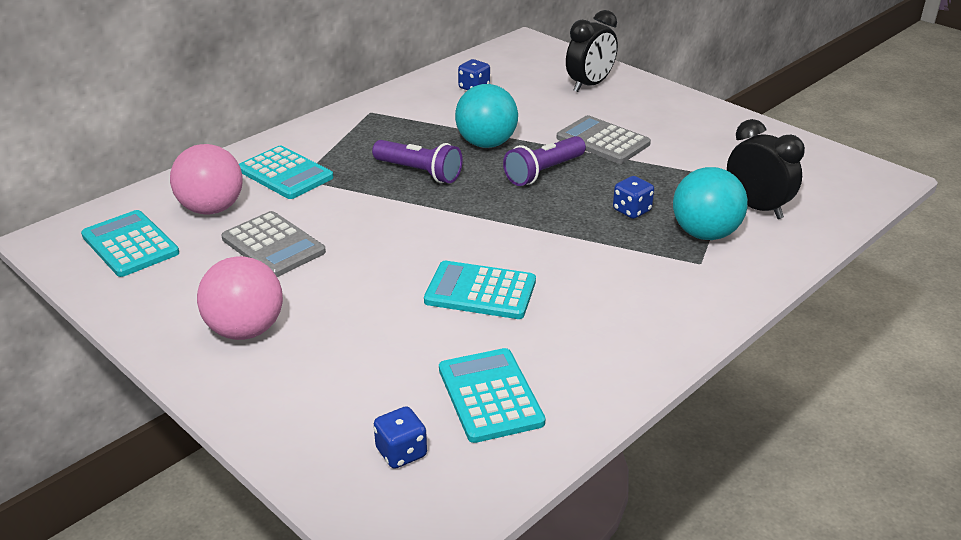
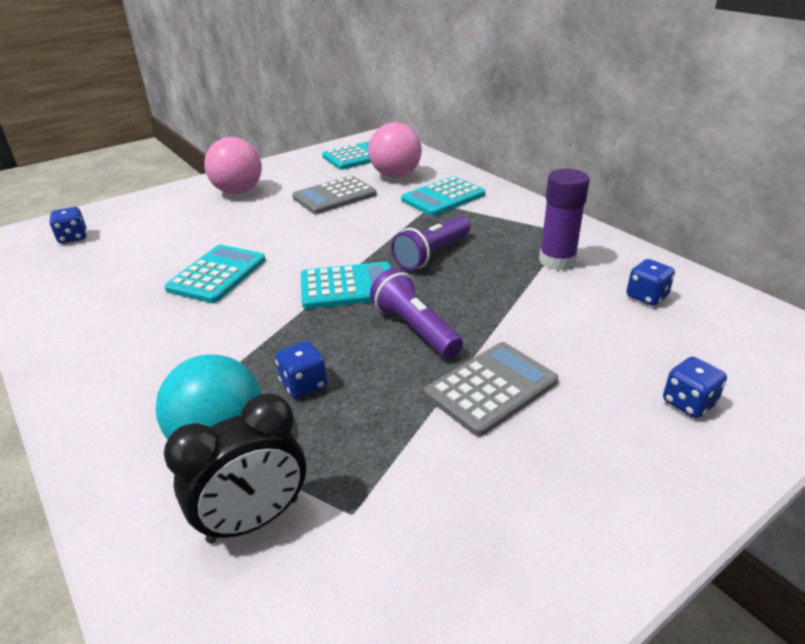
camera: 100 degrees right, 0 degrees up
(424, 117) = (557, 261): none -> purple glue stick
(486, 144) = (490, 295): turquoise ball -> none
(490, 396) = (90, 270): turquoise calculator -> turquoise calculator (348, 287)
(589, 85) = (688, 403): black clock -> blue dice

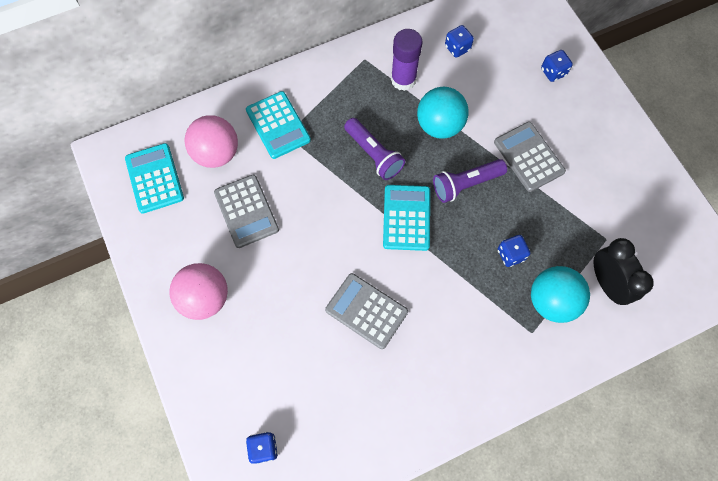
camera: 80 degrees left, 35 degrees up
(217, 274) = (366, 311): turquoise calculator -> grey calculator
(502, 296) = (439, 125): none -> turquoise ball

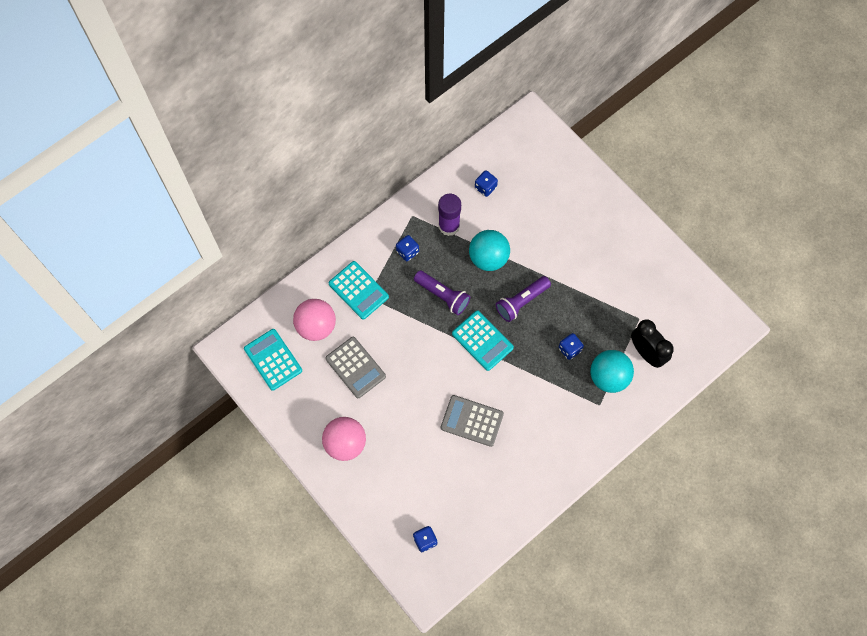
camera: 15 degrees left, 0 degrees up
(406, 218) = (482, 340): turquoise calculator -> turquoise calculator turned 150 degrees clockwise
(528, 157) = (565, 267): grey calculator -> none
(553, 72) = (568, 190): blue dice -> blue dice (407, 252)

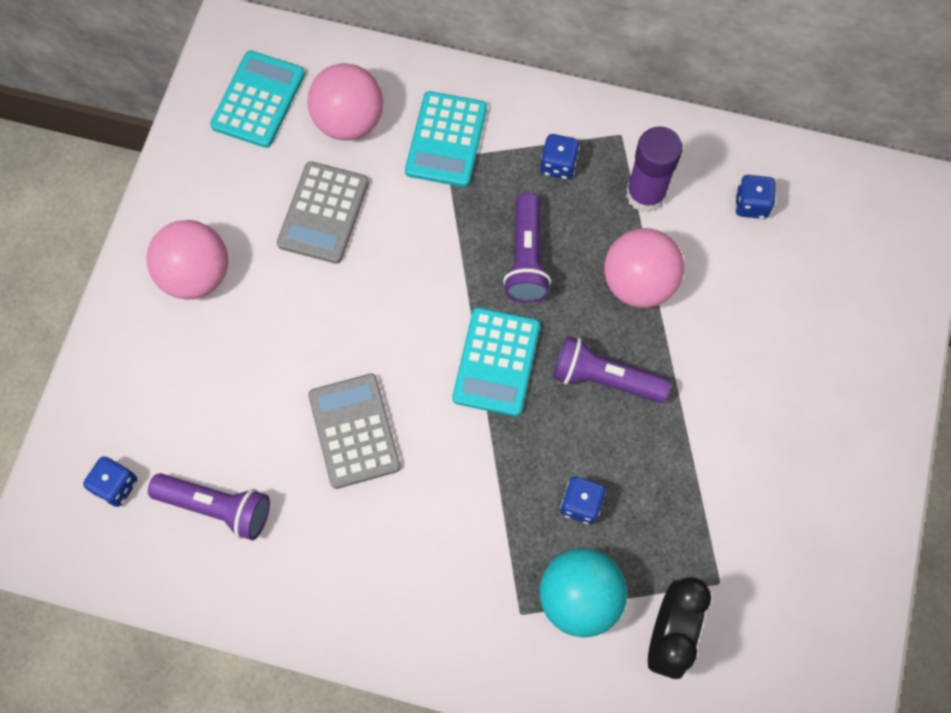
camera: 55 degrees right, 0 degrees up
(466, 501) = (217, 507): none -> purple flashlight
(488, 258) = (638, 283): turquoise ball -> pink ball

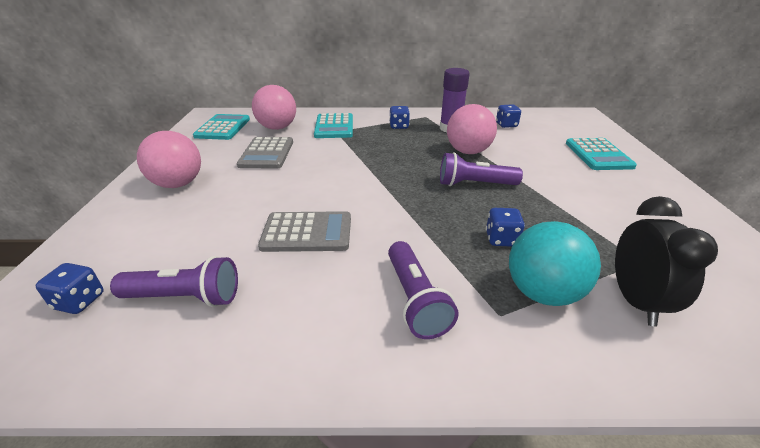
camera: 15 degrees left, 35 degrees down
(354, 431) = (307, 232): grey calculator -> grey calculator turned 120 degrees clockwise
(496, 362) = (400, 188): turquoise calculator -> turquoise calculator (598, 155)
(526, 258) = (398, 152): purple flashlight -> purple flashlight (415, 300)

